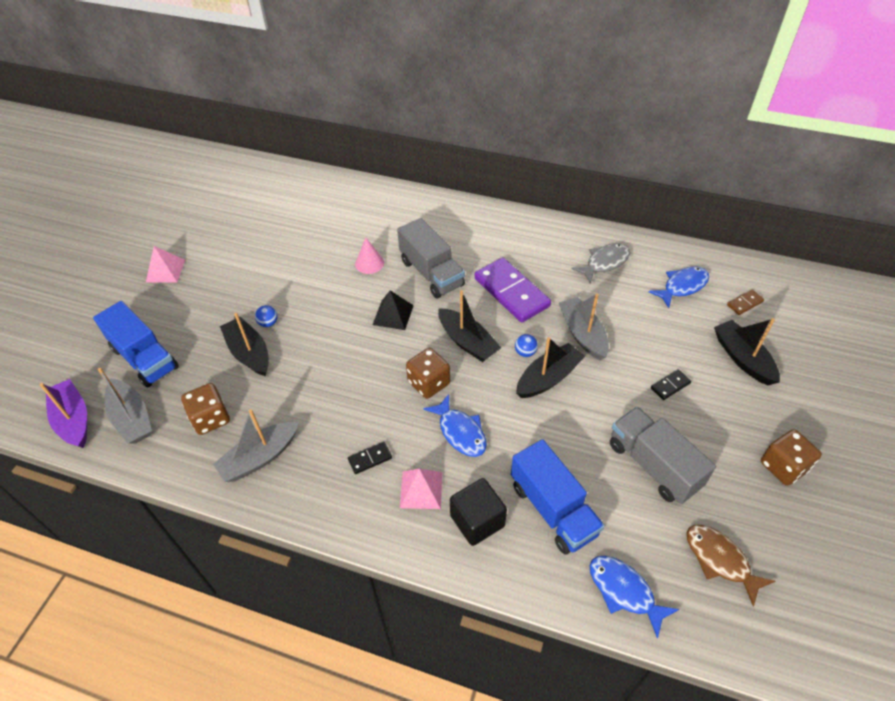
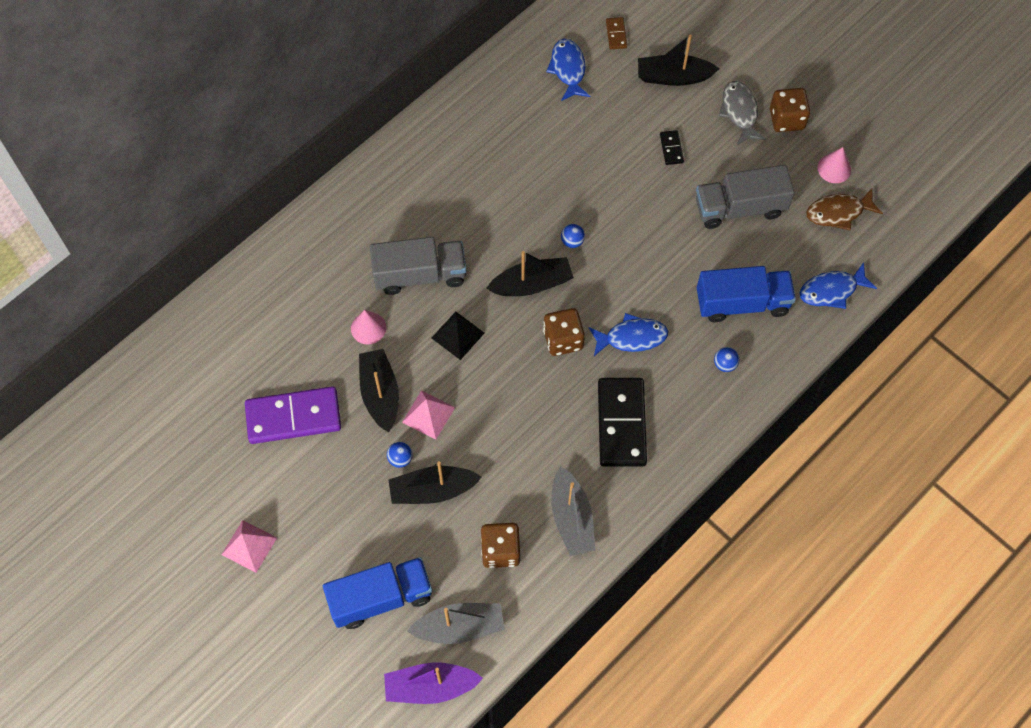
camera: 65 degrees left, 15 degrees up
(370, 459) = (621, 423): black domino -> black domino, size x2.28
(421, 489) = (674, 394): pink pyramid -> pink pyramid (428, 414)
(477, 521) = (725, 364): black cube -> blue ball
(511, 292) = (490, 215): purple domino -> purple domino (293, 417)
(548, 378) = (611, 238): black boat -> black boat (380, 394)
(582, 334) = (577, 183): grey boat -> none
(604, 263) = (500, 114): grey fish -> grey fish (739, 112)
(767, 534) = (834, 168): none -> pink cone

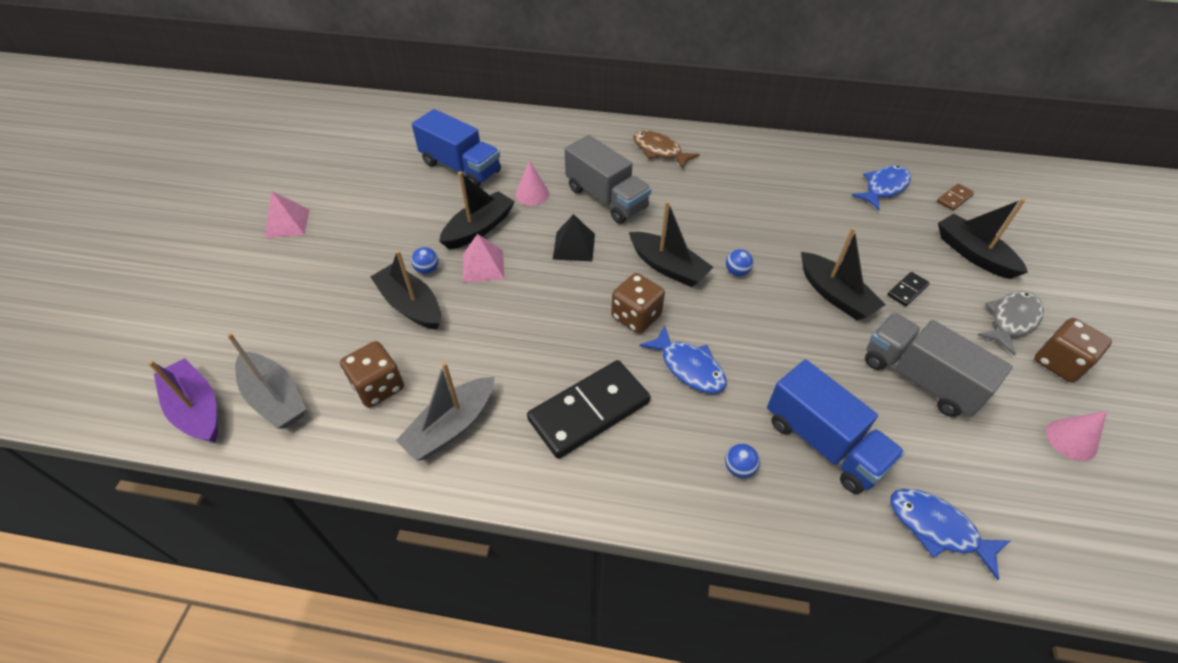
camera: 55 degrees right, 15 degrees down
(293, 417) = (420, 193): purple domino -> none
(381, 598) = (279, 325): blue truck -> blue truck (461, 167)
(641, 196) = (835, 295): none -> black boat
(838, 212) = (1031, 476): brown fish -> brown fish (659, 151)

